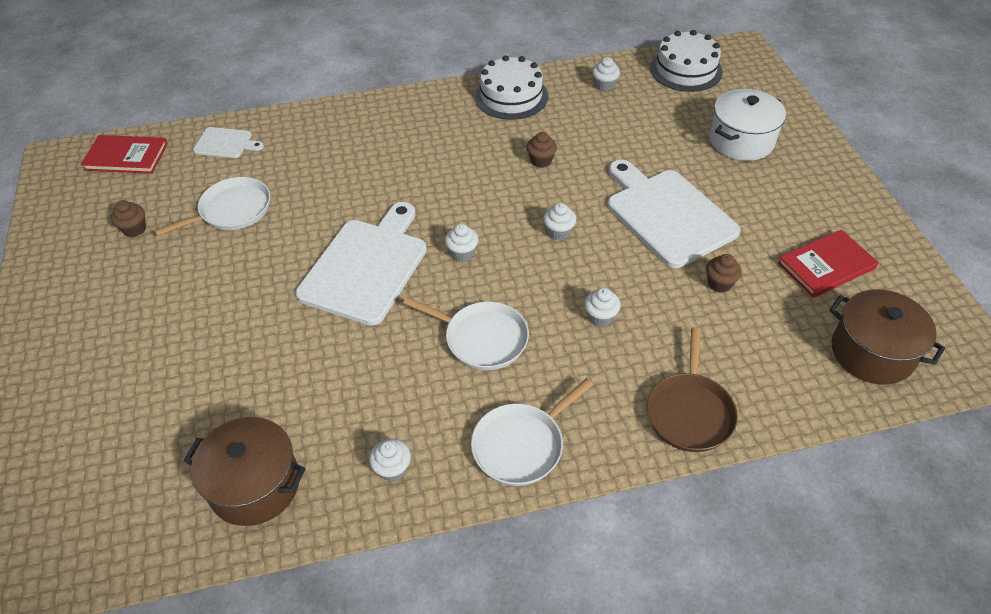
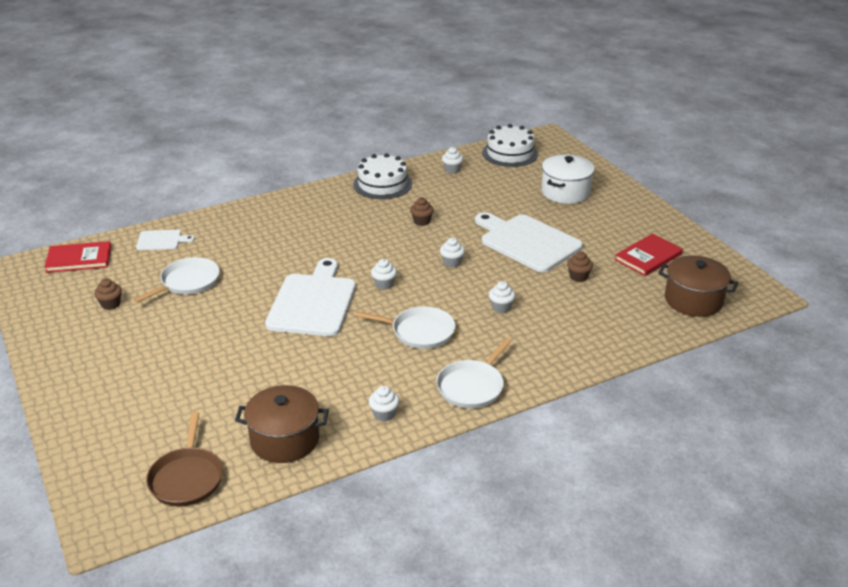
camera: 15 degrees left, 15 degrees down
(689, 412) = (582, 350): brown pan -> brown pan (187, 478)

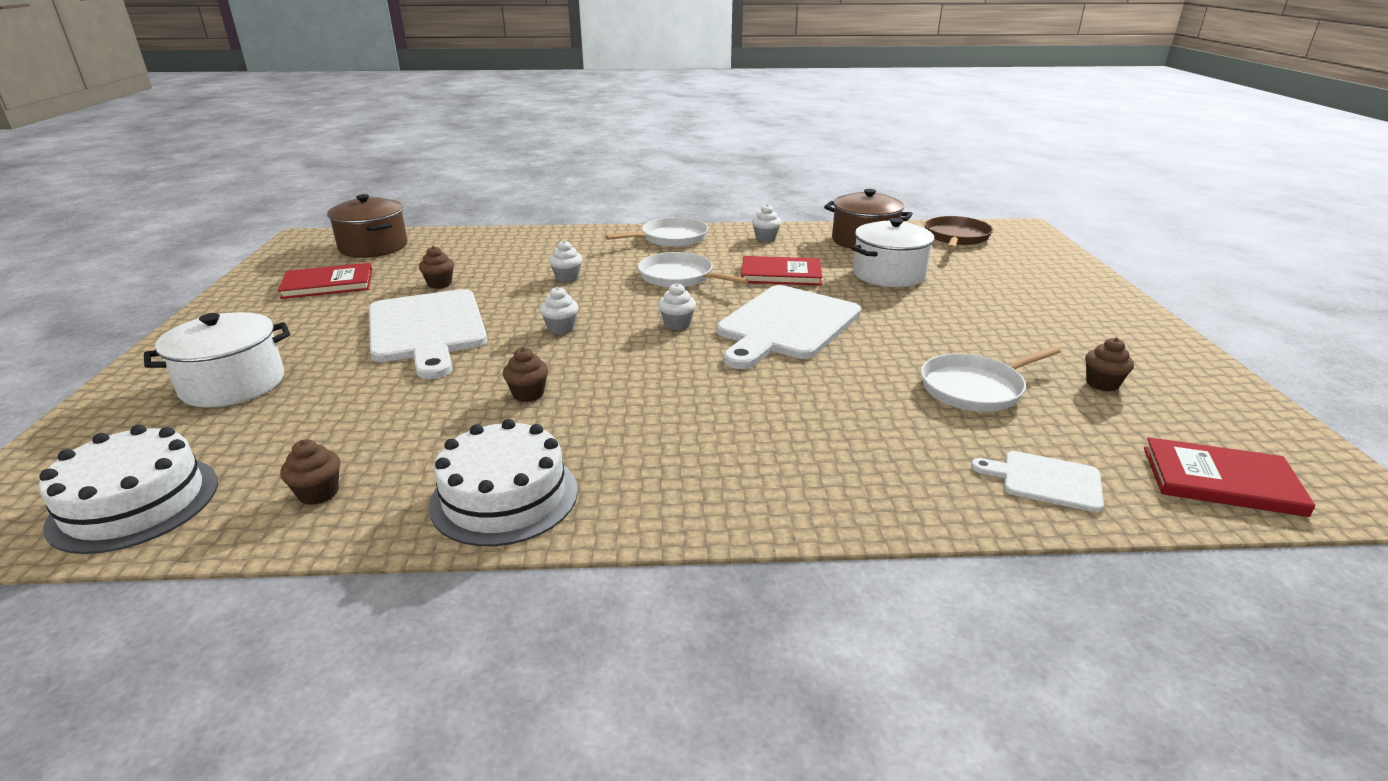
camera: 155 degrees left, 5 degrees down
(251, 384) = (888, 274): none -> white pot
(342, 358) = (781, 274): none -> red book
(452, 169) = (318, 493): white cupcake -> brown cupcake

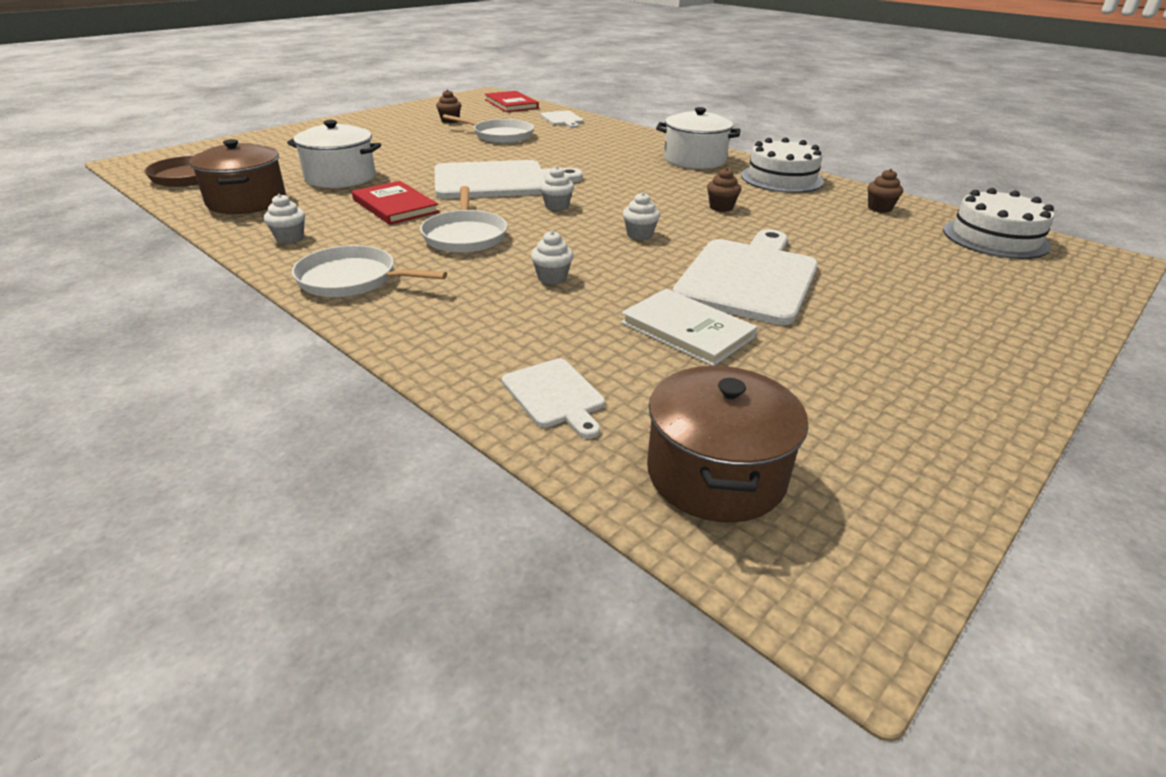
camera: 135 degrees left, 5 degrees up
(233, 384) = (948, 292): white pot -> white pot (694, 160)
(328, 284) = (830, 398): red book -> none
(439, 284) = (687, 330): brown cupcake -> white book
(475, 242) = (555, 395): none -> white cutting board

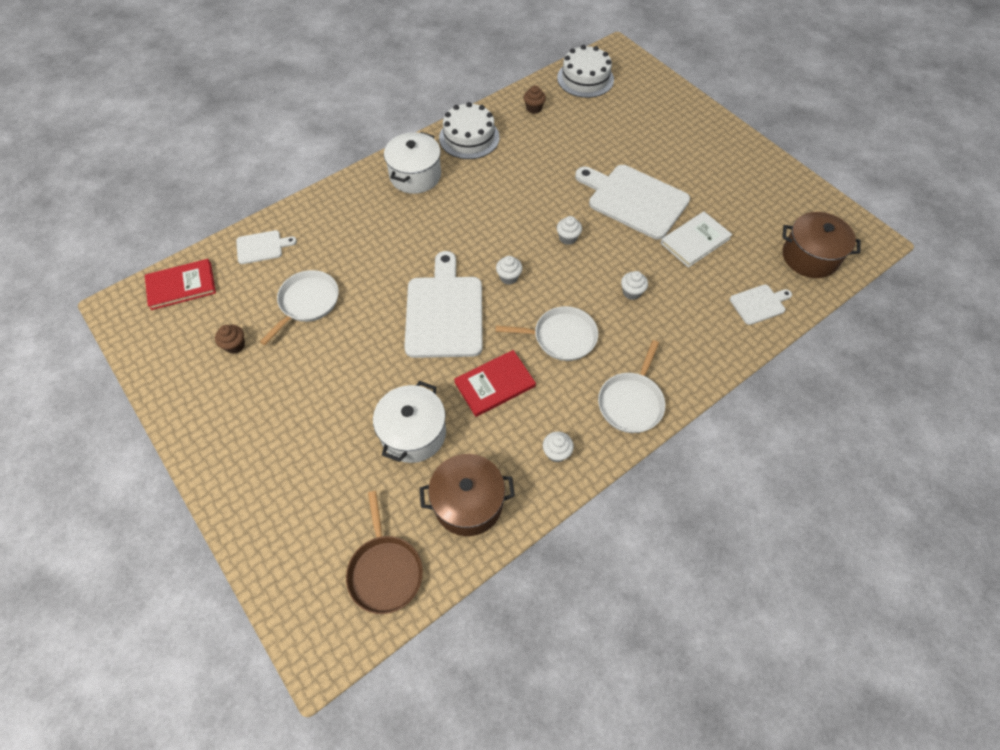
camera: 80 degrees left, 25 degrees up
(721, 207) = (522, 185): brown cupcake -> none

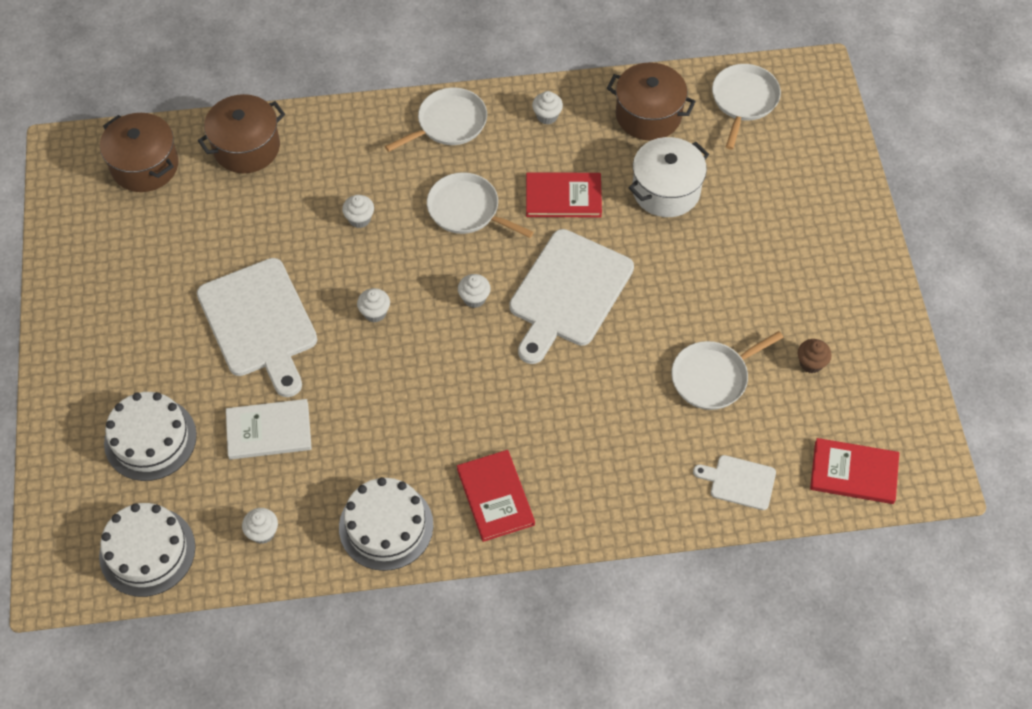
camera: 150 degrees left, 0 degrees up
(385, 571) = (743, 100): brown pan -> white pan
(415, 175) = (495, 497): white pot -> red book
(534, 108) = (263, 532): brown cupcake -> white cupcake
(634, 120) = (150, 439): none -> white cake
(695, 241) = (241, 240): white book -> white book (269, 431)
(759, 304) = (246, 147): white cutting board -> brown pot

